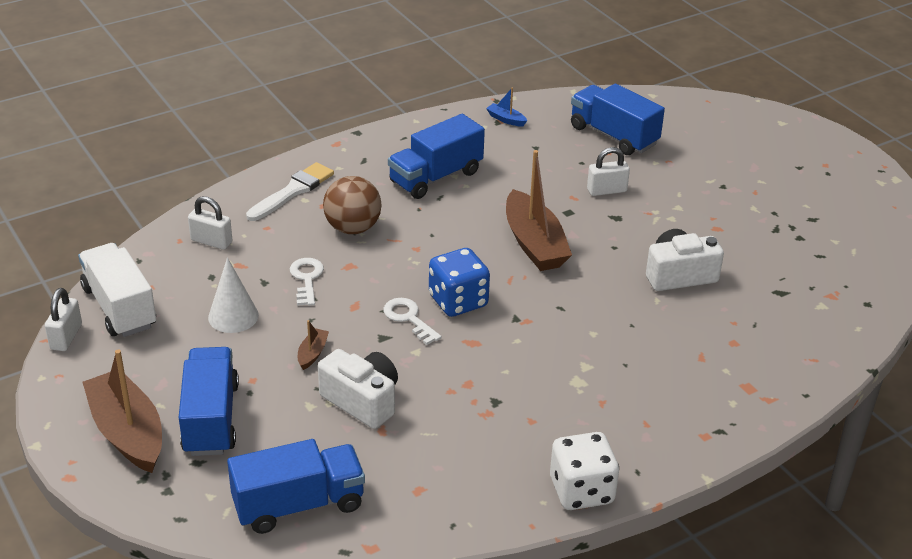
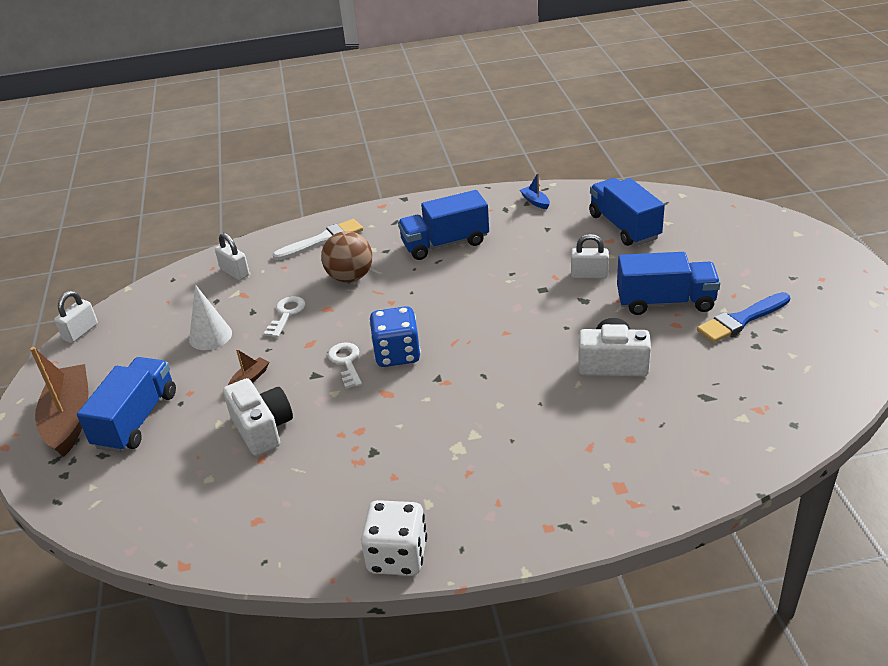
camera: 25 degrees right, 0 degrees up
(120, 307) = (134, 315): white truck -> none
(298, 505) = (152, 511): blue truck -> blue truck (665, 302)
(534, 243) = (495, 313): brown boat -> none
(774, 214) = (741, 320): none -> blue brush

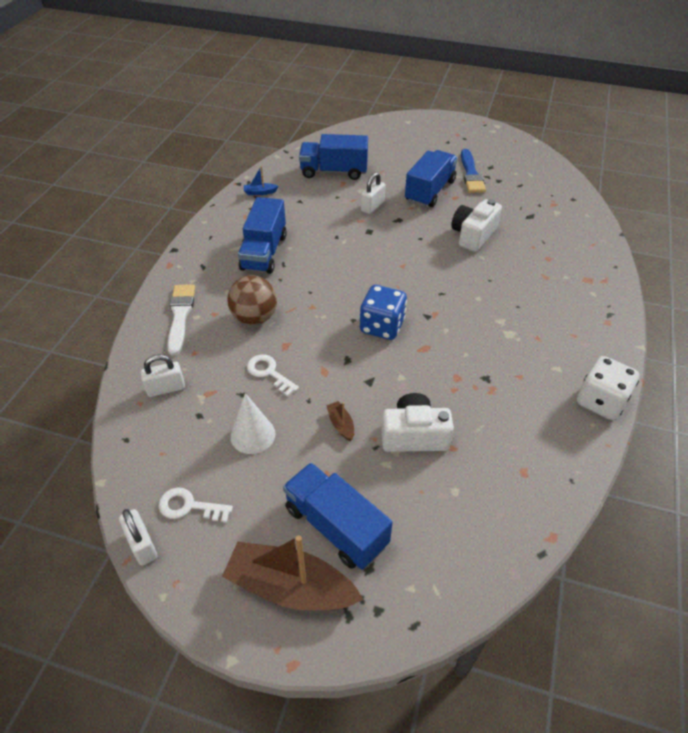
camera: 65 degrees left, 10 degrees up
(346, 362) = (368, 357): white key -> white key (189, 506)

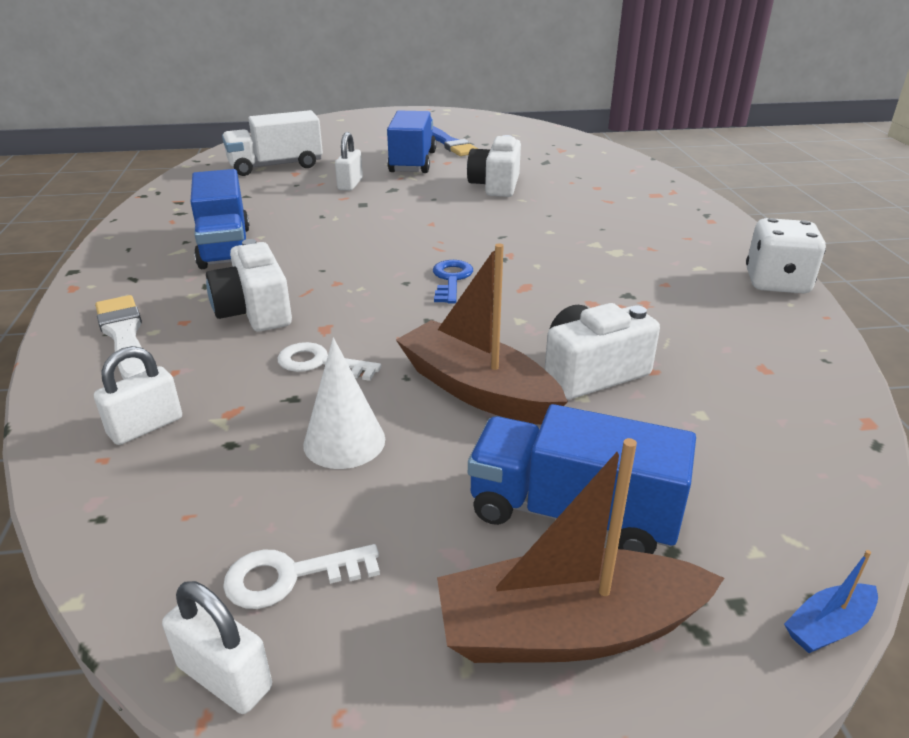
camera: 25 degrees left, 15 degrees down
(254, 317) = (254, 311): brown ball -> white camera
(260, 192) = (181, 198): blue boat -> blue boat (828, 627)
(334, 171) = (276, 166): blue truck -> white truck
(341, 424) = (477, 390): brown boat -> brown boat, size x2.34
(382, 326) = (451, 280): blue dice -> blue key

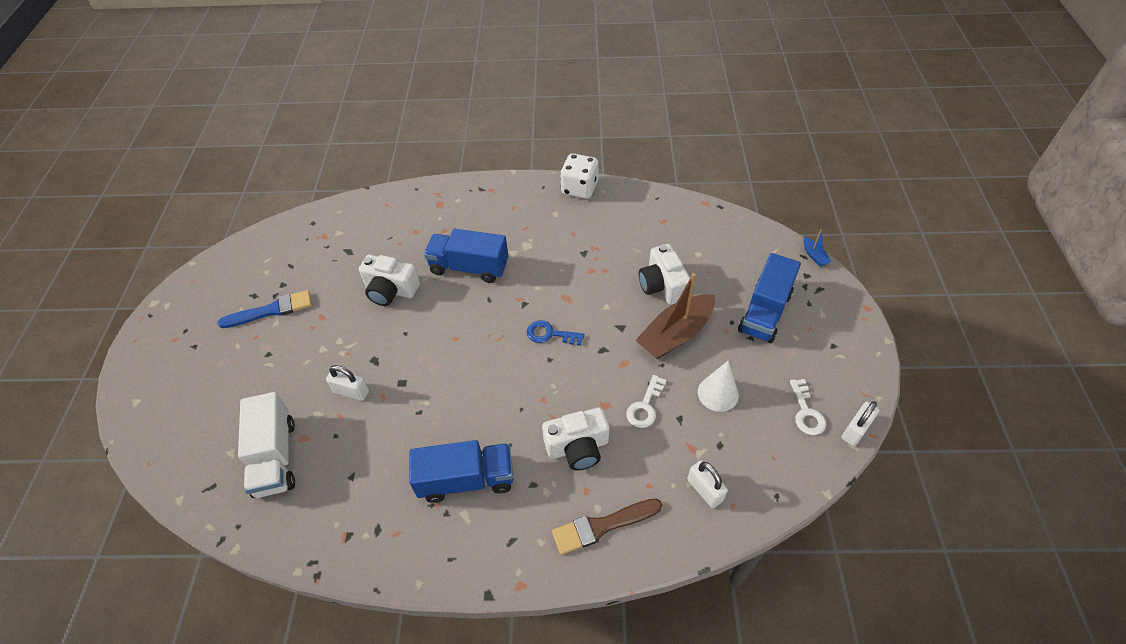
camera: 80 degrees left, 20 degrees up
(124, 336) = (602, 526): white brush -> brown brush
(412, 162) = (312, 342): blue truck -> blue truck (469, 267)
(568, 630) = (823, 324): brown boat -> none

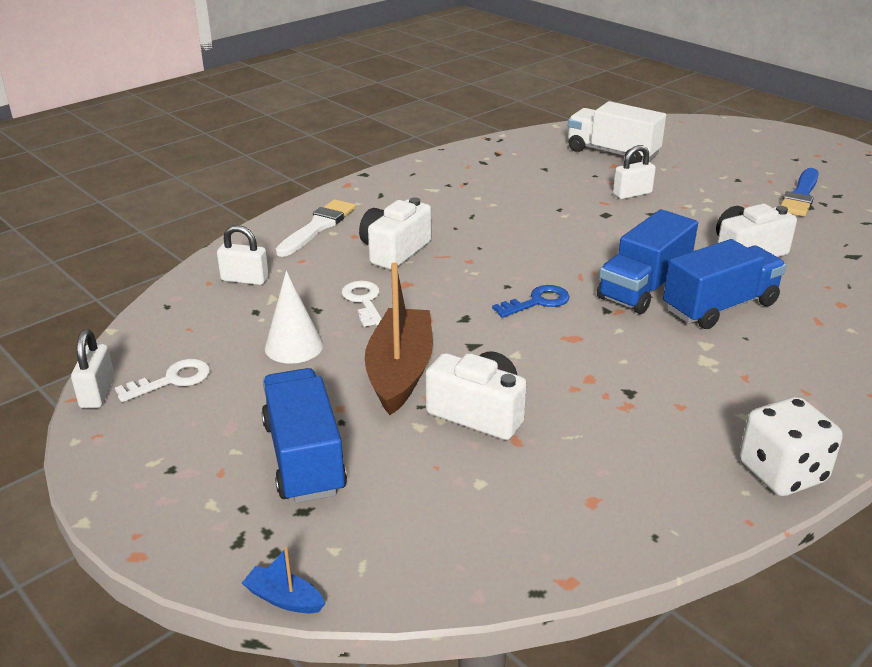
camera: 135 degrees right, 20 degrees down
(466, 479) = (459, 200): blue truck -> blue truck (643, 287)
(602, 526) = (317, 227): brown brush -> white brush
(806, 412) = (172, 380): white key -> white key turned 105 degrees clockwise

